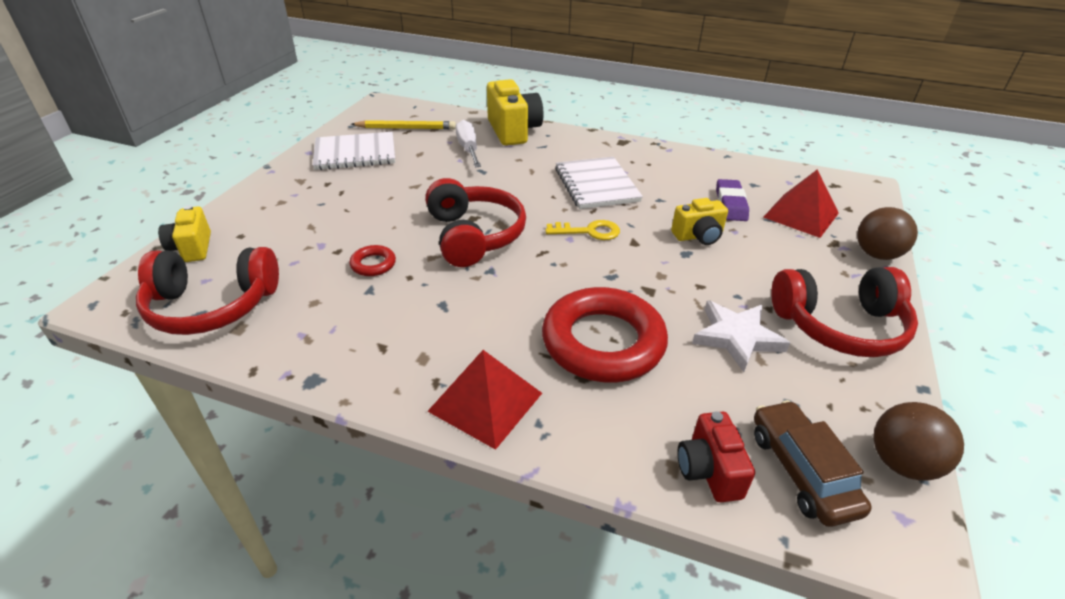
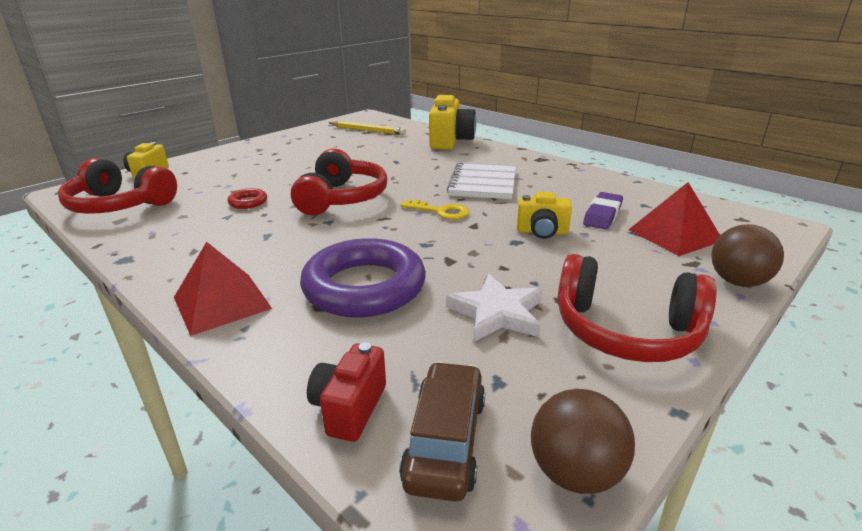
camera: 25 degrees right, 10 degrees down
(355, 153) = (314, 140): white notebook -> none
(468, 149) = (401, 147): white screwdriver -> none
(603, 342) = (364, 287): red ring -> purple ring

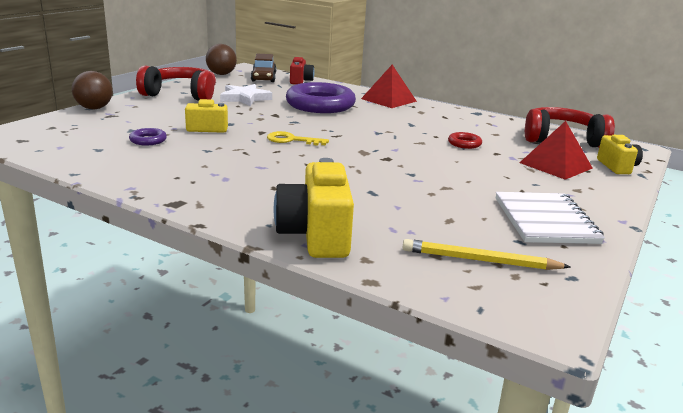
camera: 165 degrees right, 5 degrees down
(342, 198) = (387, 148): red headphones -> none
(483, 183) = (256, 166): white notebook -> white notebook (545, 220)
(602, 215) = (148, 140): purple eraser -> purple ring
(674, 235) = (101, 128): red pyramid -> red pyramid (555, 165)

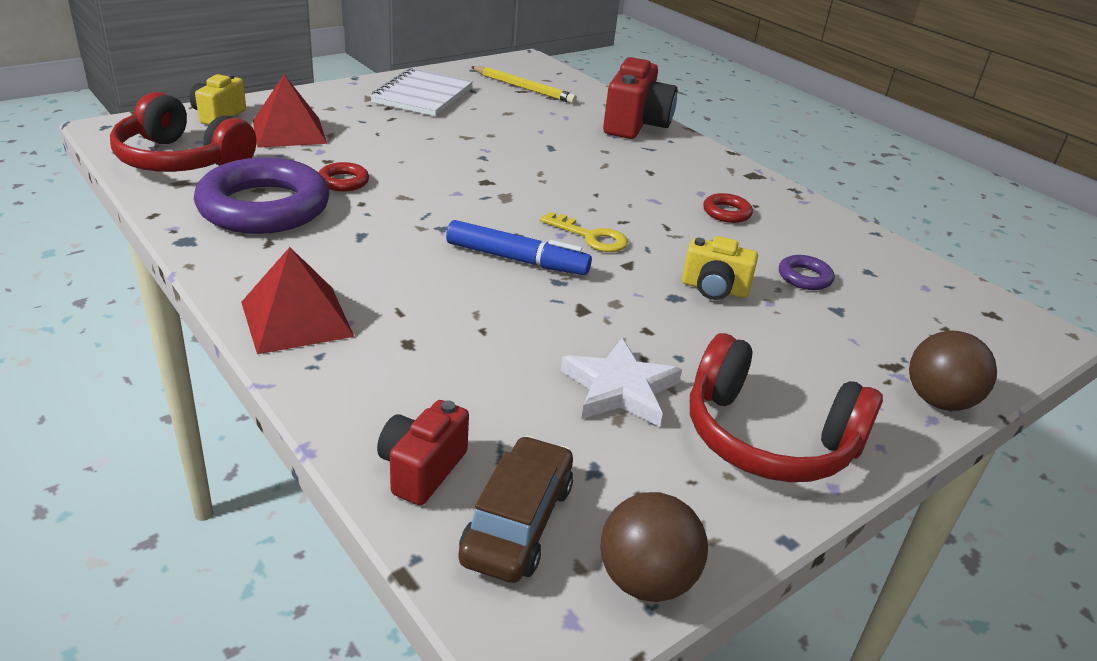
camera: 160 degrees left, 10 degrees up
(202, 167) = (726, 212): none -> red ring
(316, 235) = (635, 125): yellow camera -> red camera
(320, 105) = (468, 327): purple ring -> purple ring (264, 207)
(323, 126) = (517, 259): none -> blue marker

